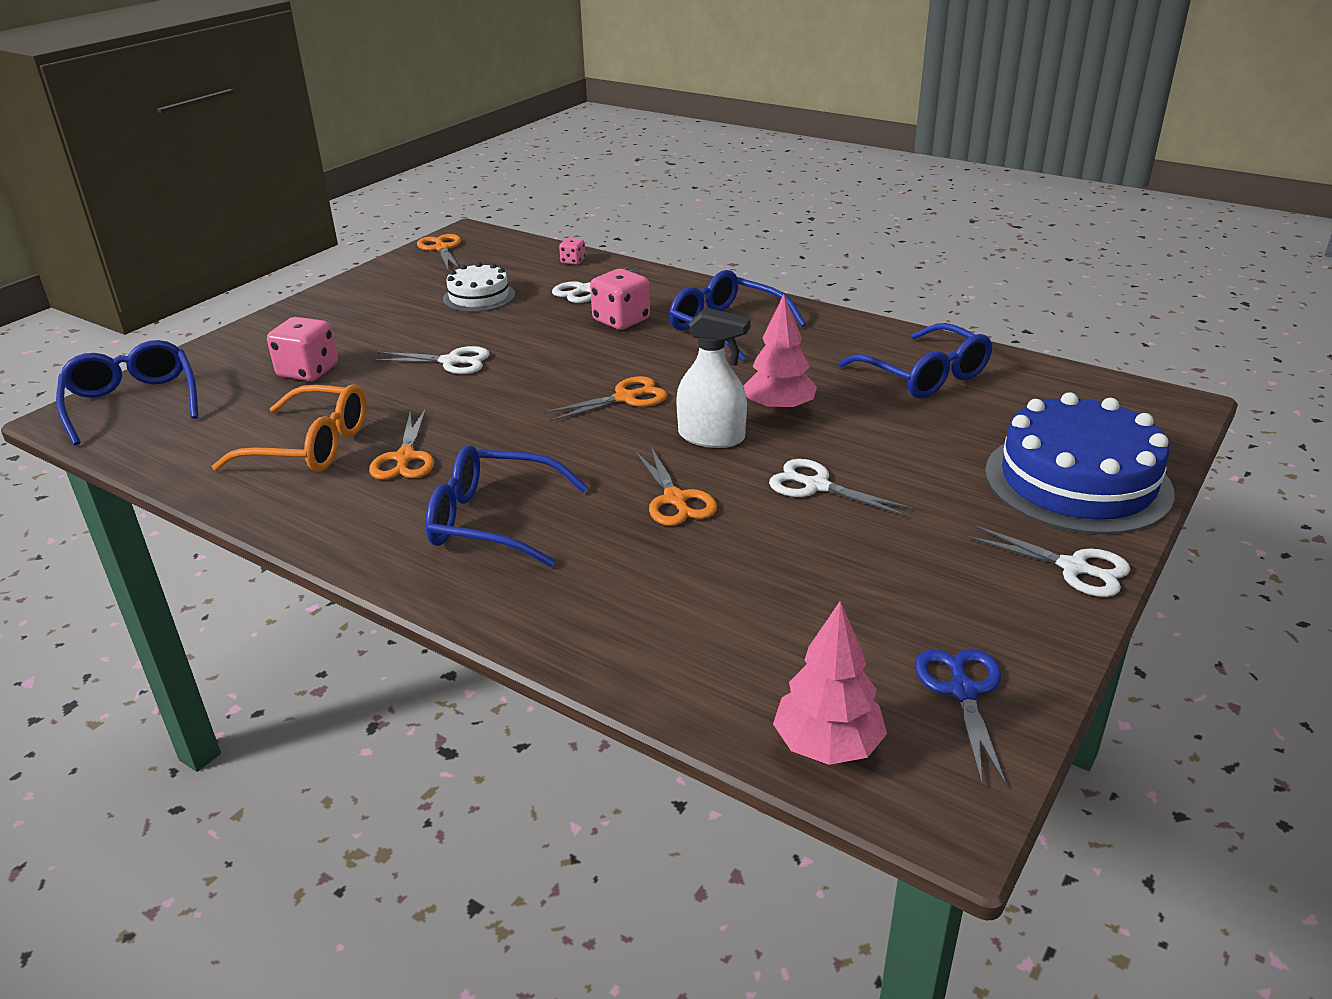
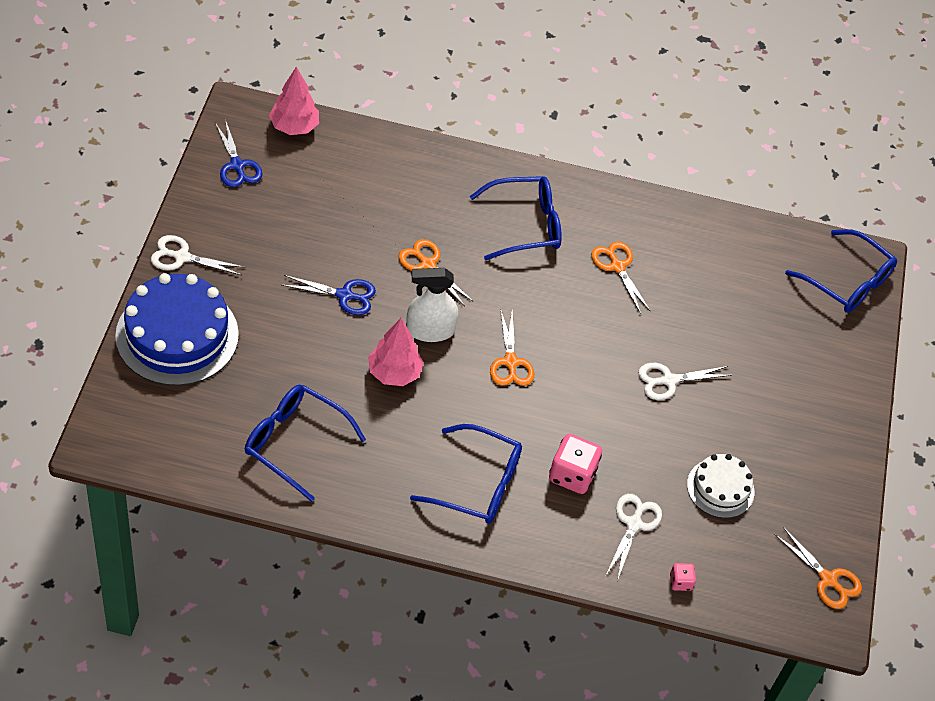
camera: 150 degrees right, 20 degrees up
(308, 371) = (764, 344): pink dice -> none
(310, 446) = (686, 264): orange glasses -> none
(625, 398) = (510, 362): orange scissors -> orange scissors turned 45 degrees counterclockwise
(816, 486) = (344, 295): white scissors -> blue scissors

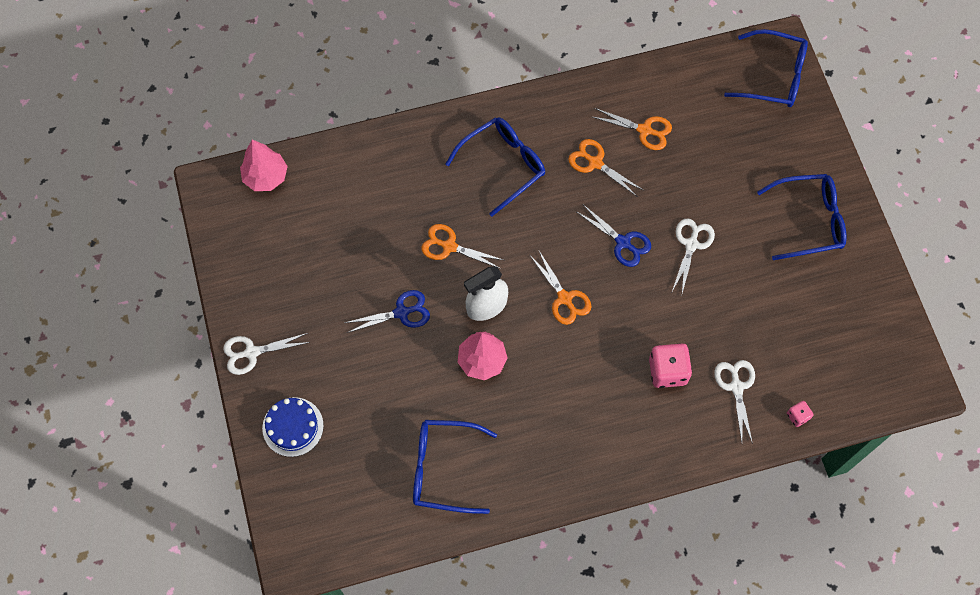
camera: 20 degrees left, 15 degrees up
(177, 335) = (293, 427): blue cake -> blue cake, size x0.55
(237, 165) = (242, 240): blue scissors -> blue scissors (623, 242)
(478, 484) = (603, 421): blue glasses -> blue glasses (809, 221)
(668, 380) = (691, 244): white scissors -> white scissors turned 150 degrees clockwise
(720, 488) = (781, 317): white cake -> none
(828, 579) = (900, 350): orange scissors -> orange scissors (644, 130)

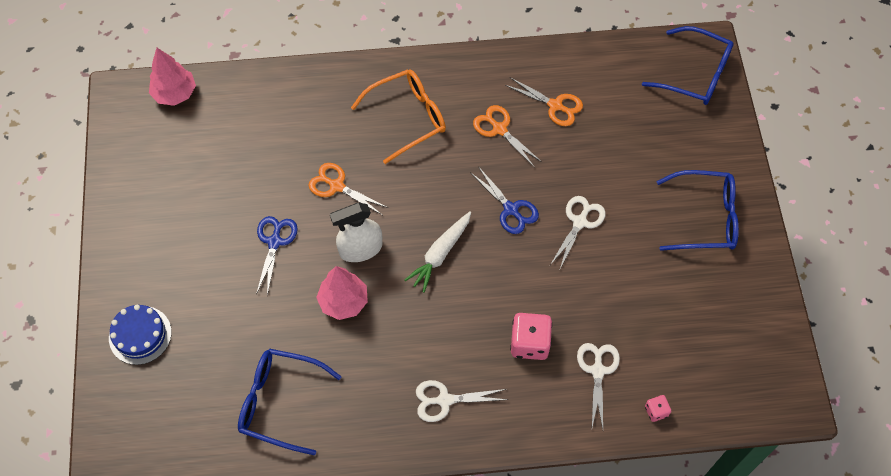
camera: 10 degrees right, 5 degrees down
(251, 352) = (118, 256): white scissors -> white scissors (444, 400)
(401, 312) = (274, 242): blue scissors -> blue scissors turned 75 degrees counterclockwise
(503, 165) = (408, 117): blue glasses -> orange glasses
(564, 298) = (440, 254): orange scissors -> white carrot

